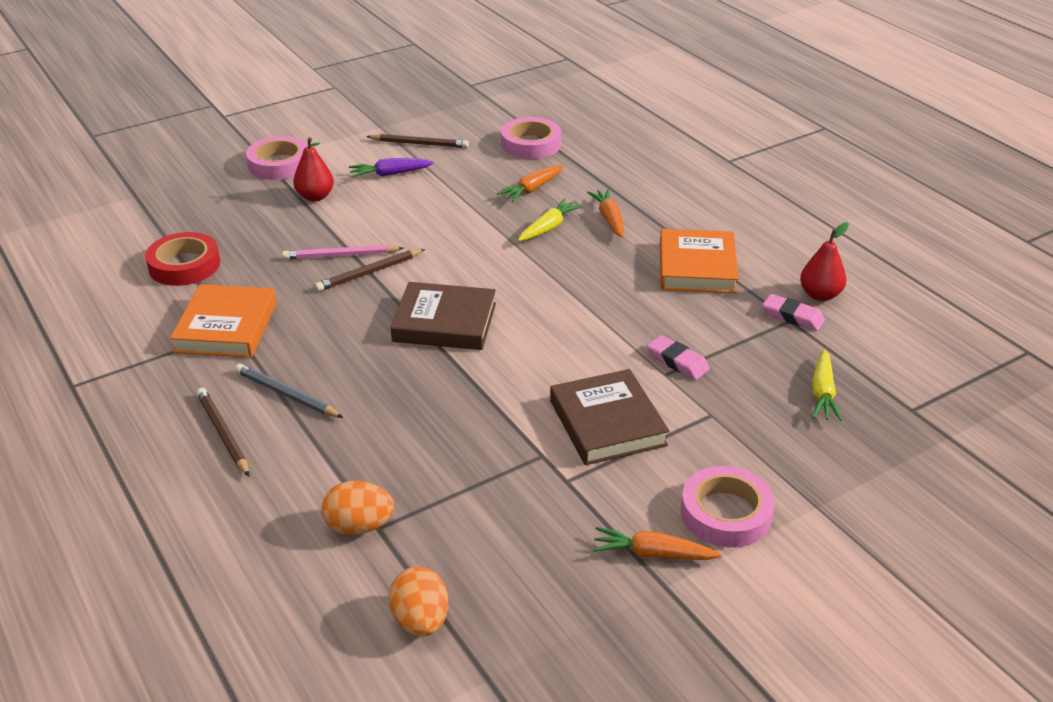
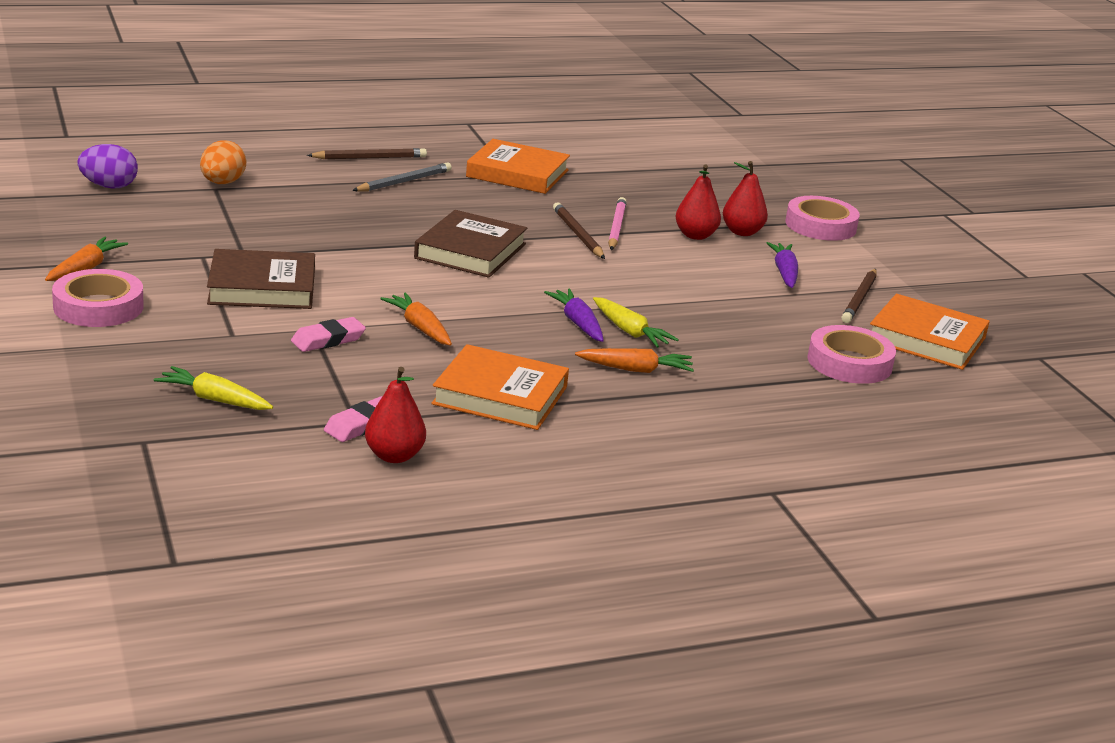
camera: 100 degrees right, 10 degrees down
(184, 265) = (628, 169): red tape -> none
(336, 217) = (695, 235): none -> red pear
(420, 621) = (109, 186): orange egg -> purple egg
(471, 119) = (926, 339): none -> orange book
(532, 189) = (725, 340): orange carrot -> orange carrot (420, 328)
(551, 251) = (577, 323): none -> purple carrot

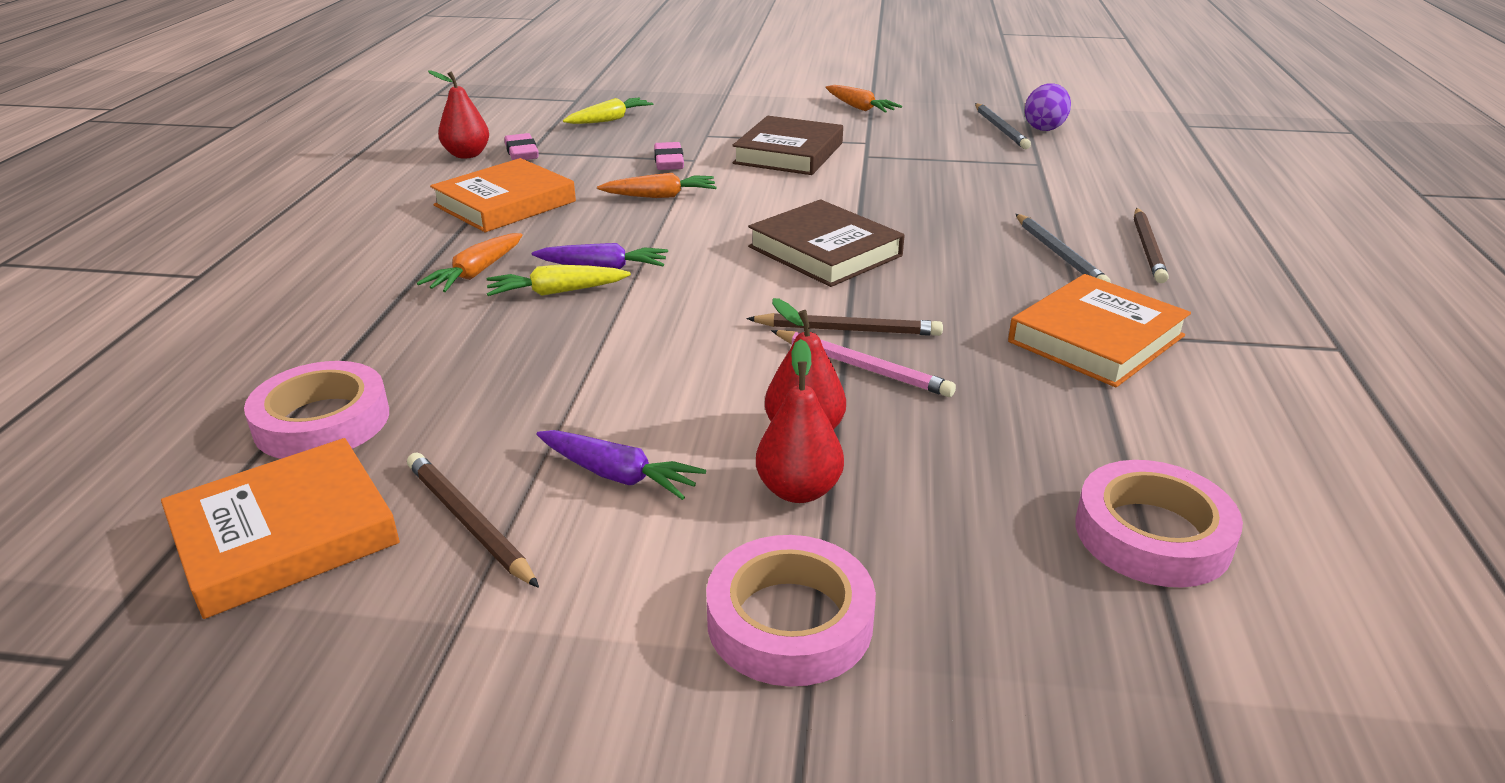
camera: 120 degrees right, 5 degrees up
(98, 307) = (786, 106): pink tape -> pink tape (1152, 534)
(123, 203) = (1000, 129): none -> grey pencil
(222, 183) = (1053, 168): orange egg -> none

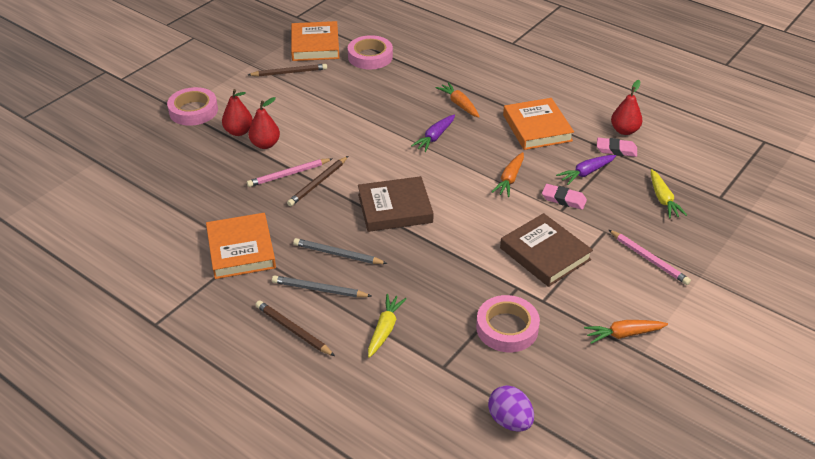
camera: 120 degrees right, 10 degrees up
(557, 292) = (422, 120): yellow carrot -> yellow carrot (385, 329)
(618, 475) = (283, 101): purple carrot -> purple carrot (586, 173)
(729, 113) = (649, 259): none -> pink pencil
(1000, 129) = (524, 391): grey pencil -> grey pencil (337, 254)
(1152, 534) = (142, 190): pink tape -> pink tape (507, 328)

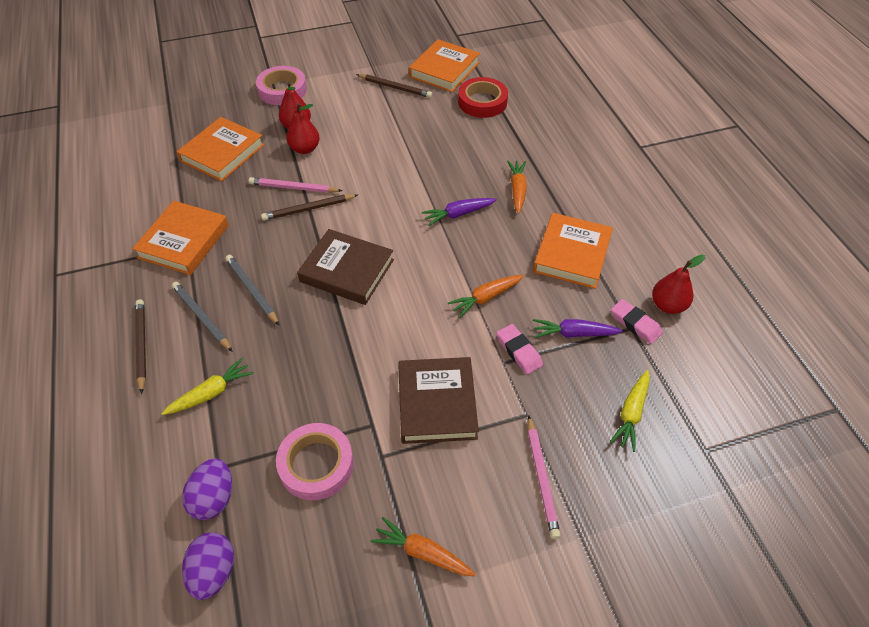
camera: 35 degrees right, 10 degrees up
(196, 176) = (222, 153): none -> orange book
(370, 57) = (482, 102): pink tape -> red tape
(461, 384) = (214, 498): none -> purple egg

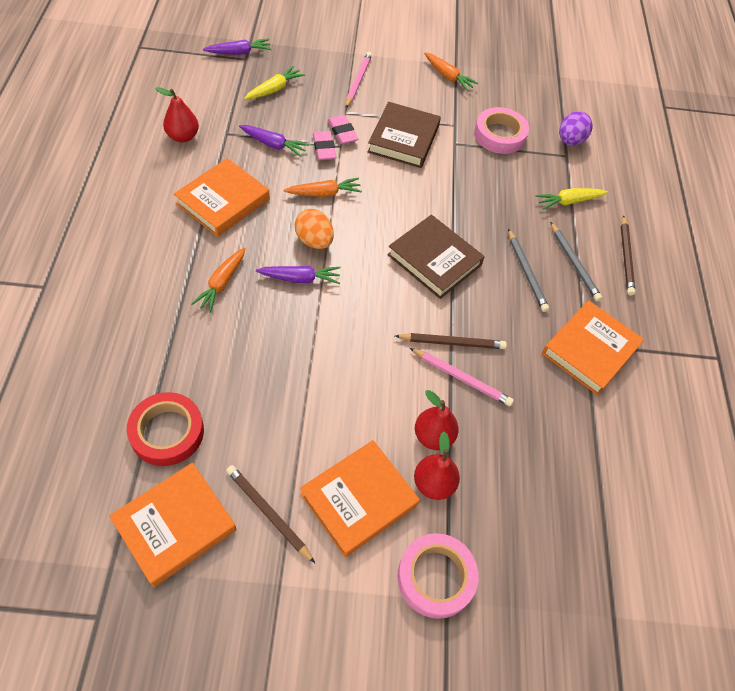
camera: 165 degrees left, 5 degrees up
(214, 572) = (572, 108): purple egg -> none
(222, 153) = (539, 470): orange book -> orange book (359, 499)
(466, 249) = (314, 241): none -> orange egg
(635, 324) = (221, 134): pink eraser -> pink eraser (342, 132)
(722, 457) = (239, 53): none -> purple carrot

